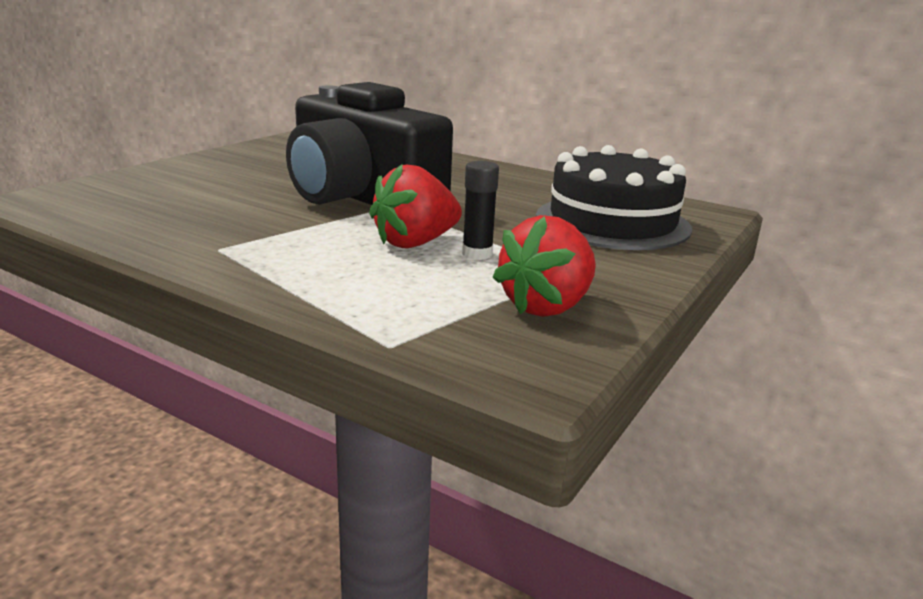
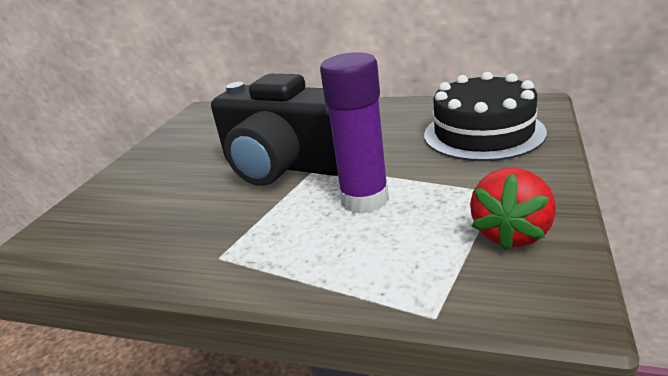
camera: 10 degrees left, 5 degrees up
(415, 243) = (364, 200): red strawberry -> purple glue stick
(477, 254) = (418, 196): black glue stick -> none

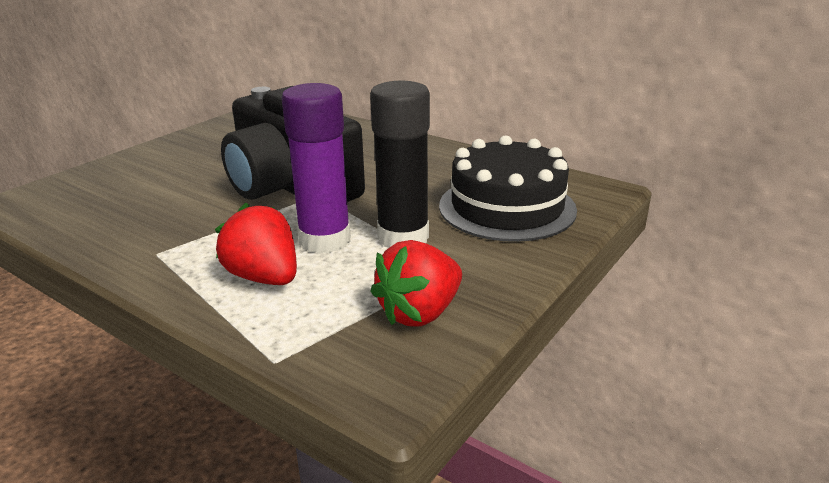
camera: 15 degrees right, 0 degrees up
(345, 247) = (264, 277): none -> red strawberry
(428, 178) = (403, 237): none -> black glue stick

